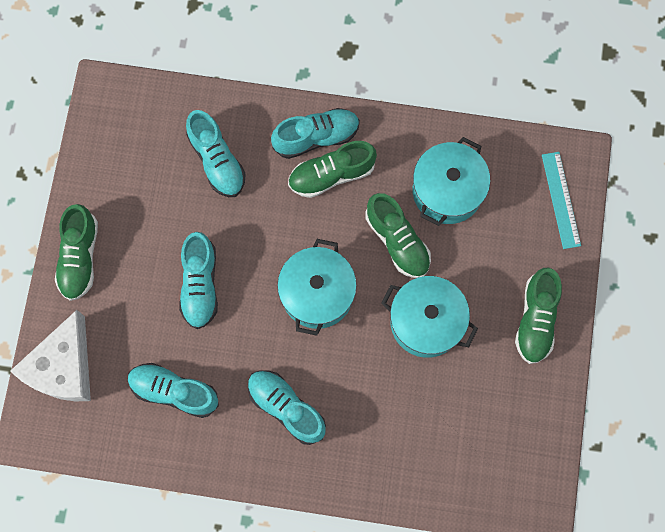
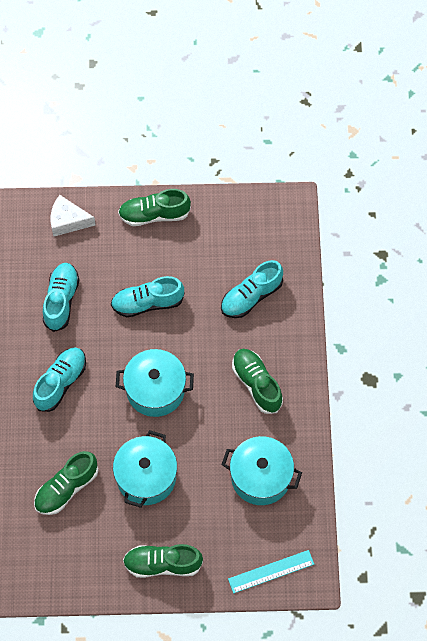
camera: 80 degrees right, 10 degrees down
(63, 367) = (68, 221): white cheese -> white cheese, size x0.66
(316, 137) = (286, 367): turquoise shoe -> none
(397, 241) = (210, 444): green shoe -> green shoe (66, 488)

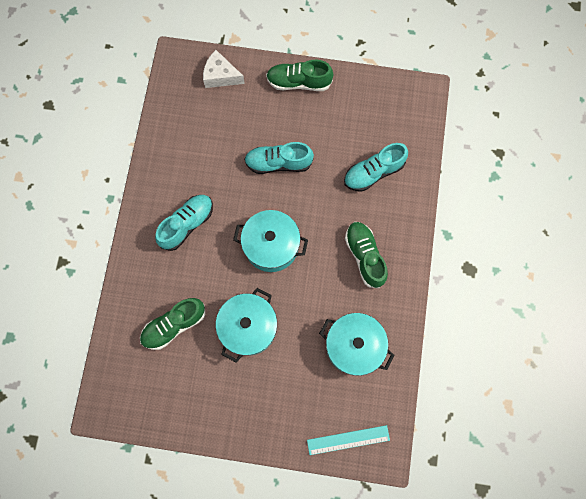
camera: 10 degrees right, 10 degrees up
(61, 300) = (201, 148): turquoise shoe -> none
(162, 564) = (249, 414): green shoe -> none

